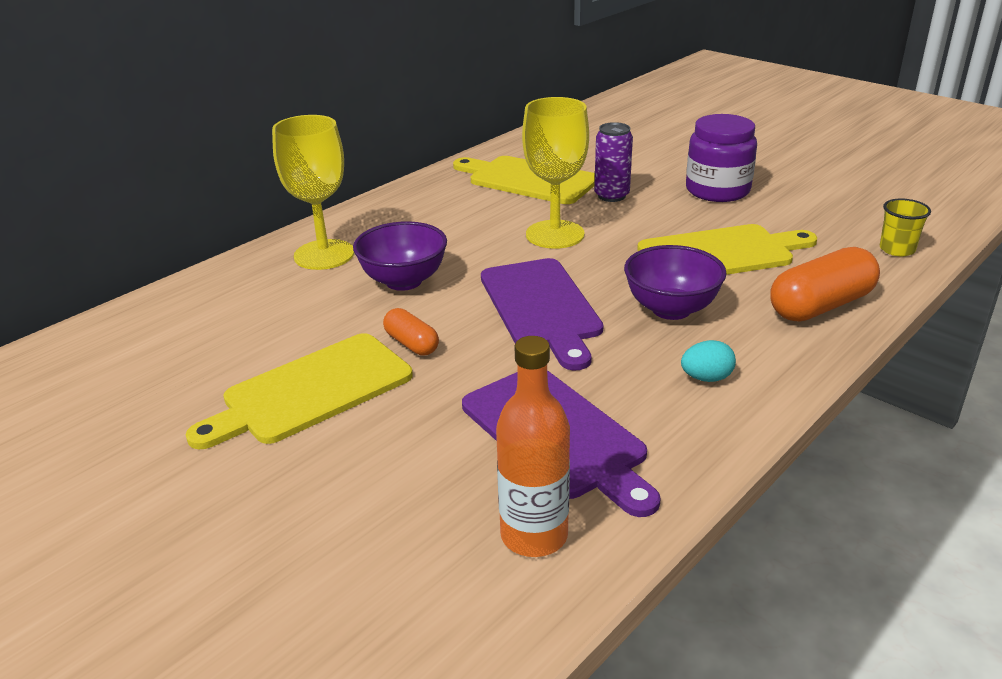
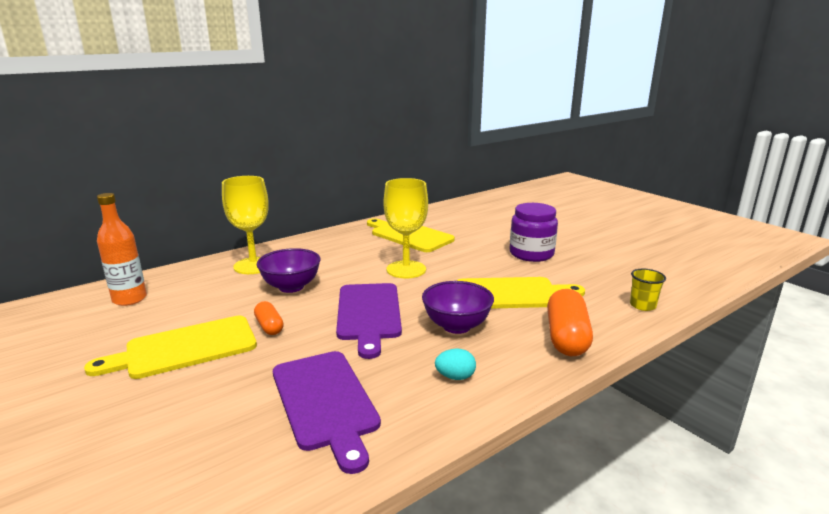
camera: 10 degrees right, 10 degrees down
(534, 535) = (262, 474): orange bottle -> orange bottle (129, 299)
(611, 196) = (457, 250): purple can -> none
(820, 306) = (566, 337): orange capsule -> orange capsule turned 60 degrees counterclockwise

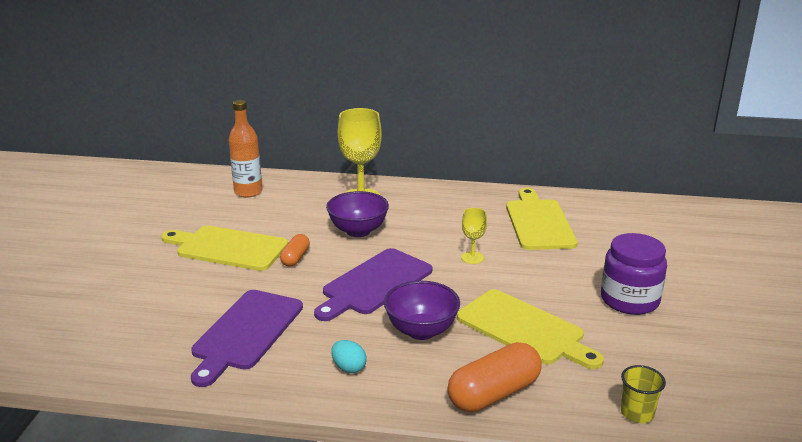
camera: 45 degrees right, 5 degrees up
(406, 269) = (472, 258): yellow goblet -> yellow goblet, size x0.51

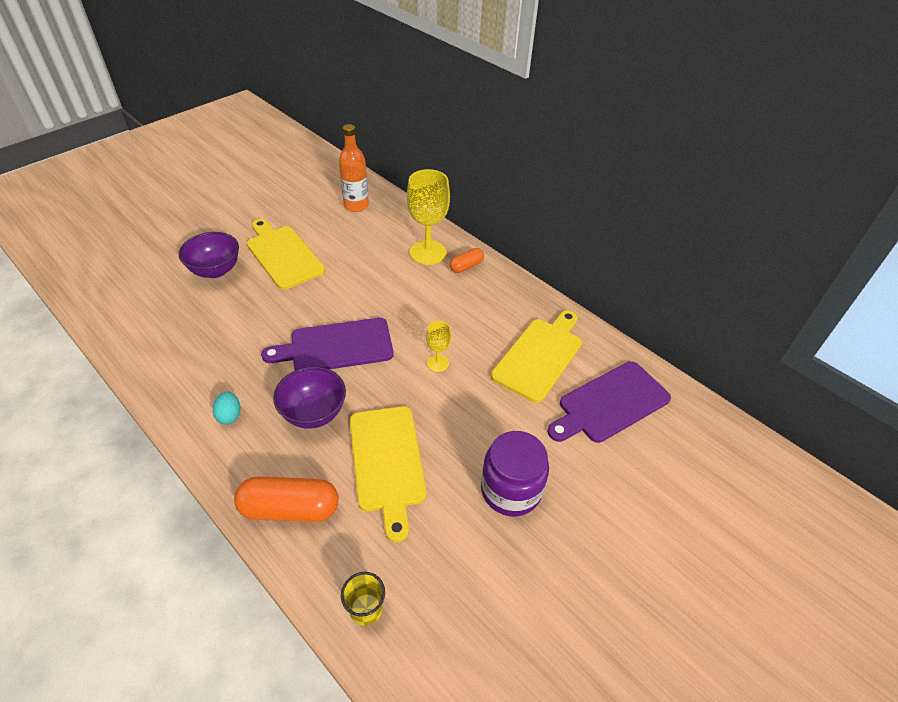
camera: 35 degrees right, 20 degrees up
(246, 332) = (207, 341): purple cutting board -> purple cutting board (610, 403)
(295, 258) = (314, 289): orange capsule -> orange capsule (466, 266)
(358, 231) = (386, 286): purple bowl -> purple bowl (215, 270)

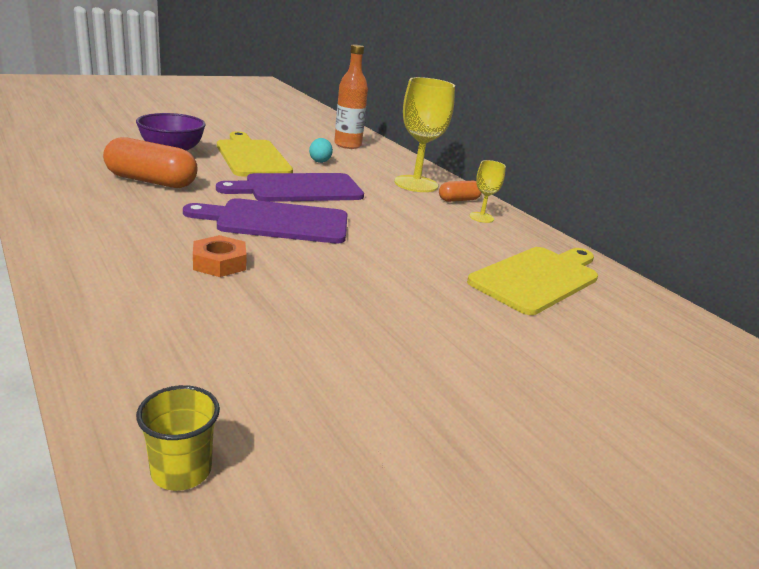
camera: 10 degrees right, 20 degrees down
(229, 415) = (112, 243): turquoise egg -> turquoise egg (320, 161)
(290, 508) = (133, 335): orange capsule -> orange capsule (151, 181)
(314, 413) = (219, 263): purple bowl -> orange nut
(387, 462) = (295, 323): yellow cutting board -> none
(437, 363) = (399, 257): yellow goblet -> yellow goblet (481, 217)
(511, 490) = (470, 388): purple jar -> none
(610, 403) = (635, 337): purple cutting board -> purple cutting board (298, 189)

